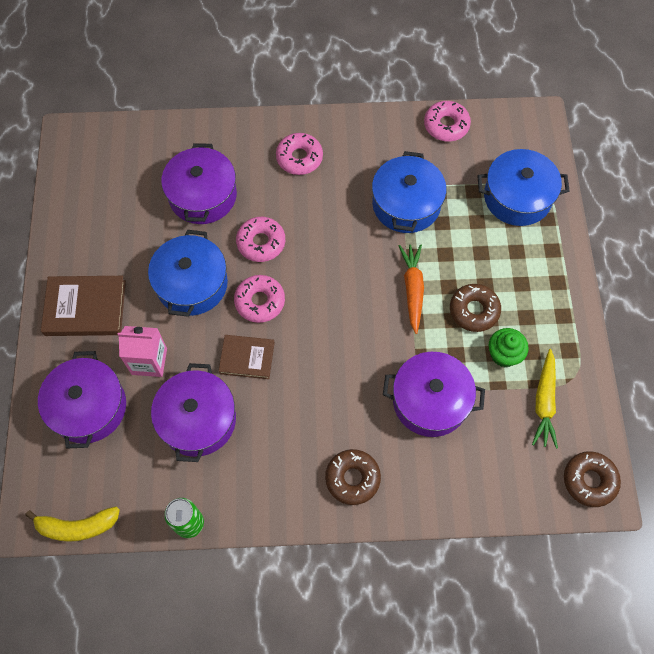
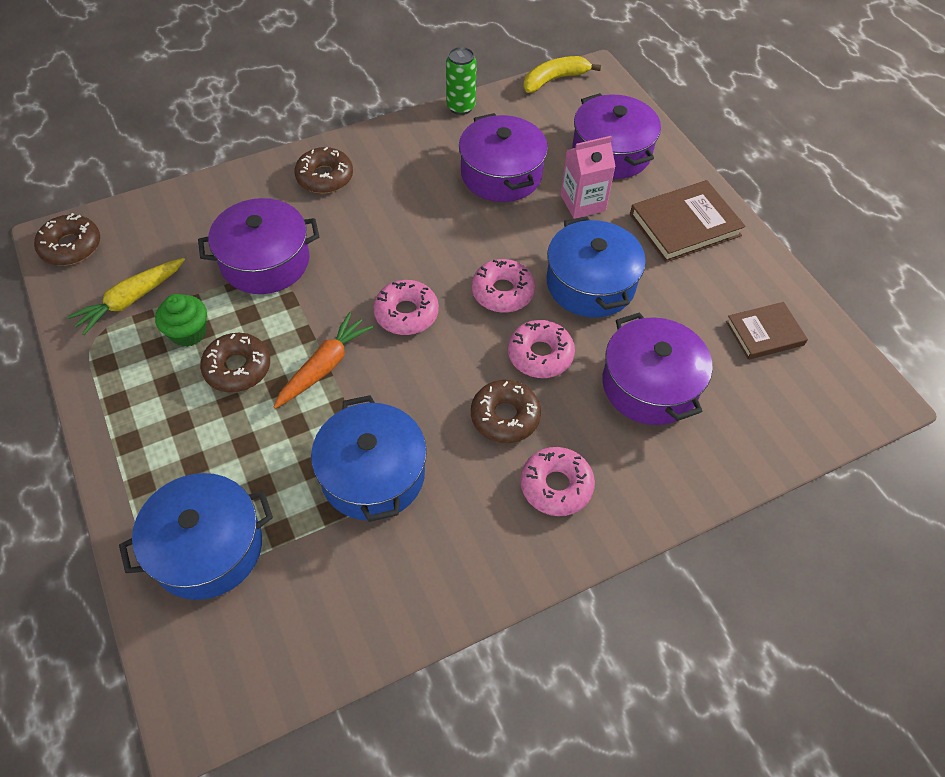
camera: 155 degrees right, 10 degrees down
(247, 358) = (484, 236): brown book -> brown book (764, 333)
(307, 209) = (505, 416): none -> brown donut
(412, 289) = (324, 366): orange carrot -> orange carrot turned 120 degrees counterclockwise
(446, 125) = (355, 634): pink donut -> pink donut (406, 313)
(544, 402) = (131, 300): yellow carrot -> yellow carrot turned 120 degrees counterclockwise

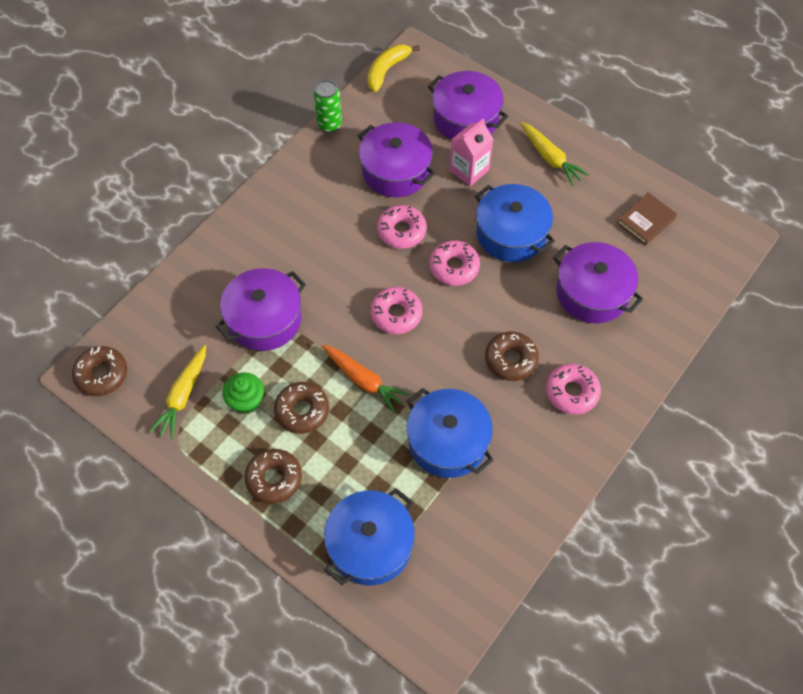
camera: 25 degrees left, 5 degrees up
(324, 366) = (364, 381): orange carrot -> orange carrot turned 120 degrees clockwise
(325, 177) = (263, 230): brown donut -> brown donut (274, 479)
(540, 355) = (508, 303): pink donut -> pink donut (401, 231)
(685, 225) = (550, 158): brown book -> yellow carrot

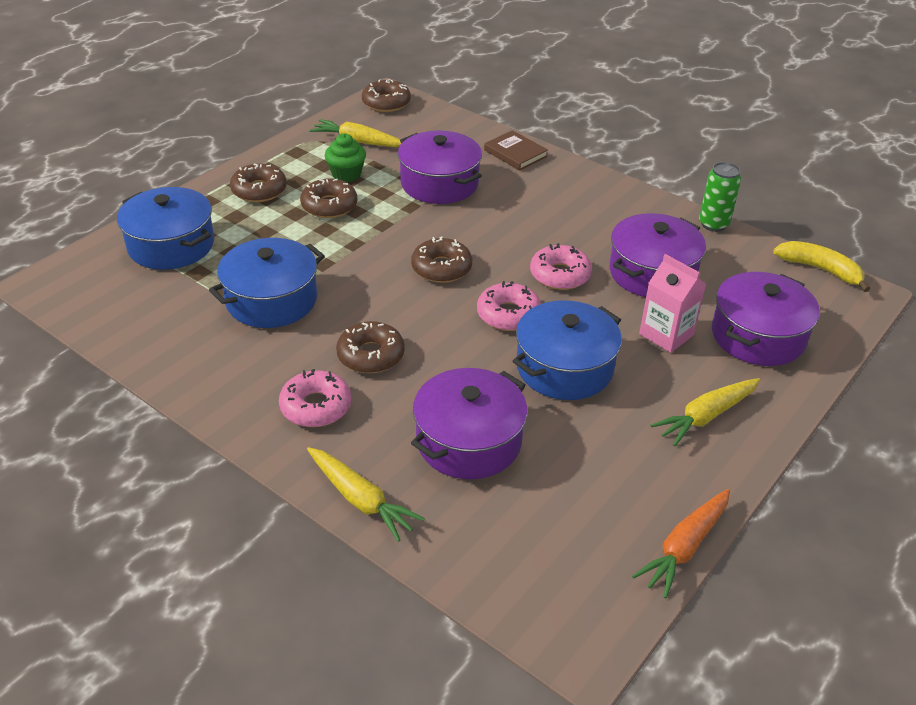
camera: 90 degrees right, 20 degrees down
(364, 381) = (358, 244): orange carrot -> orange carrot (684, 547)
(396, 314) = (441, 268): pink donut -> brown donut
(646, 220) = (603, 517): brown book -> brown book (515, 153)
(655, 355) = (361, 500): none -> yellow carrot

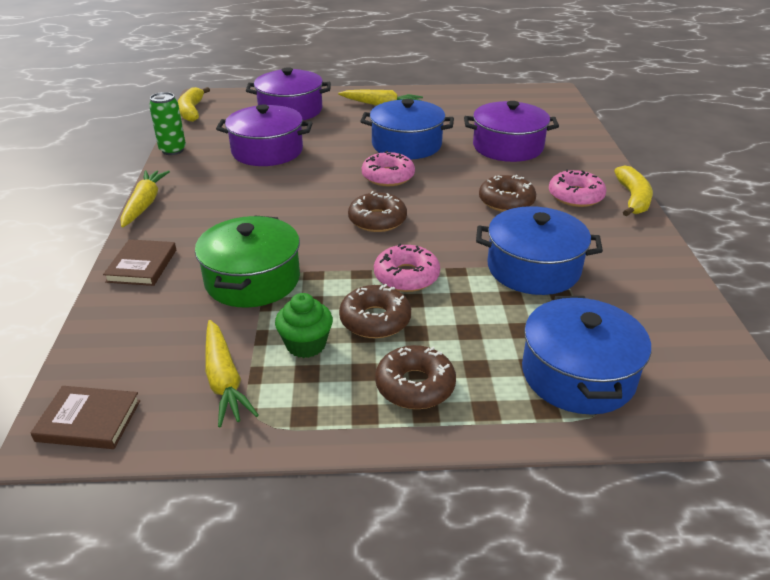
camera: 130 degrees left, 5 degrees down
(256, 443) = (633, 199): none -> yellow banana
(361, 500) = (595, 155): yellow carrot -> yellow carrot (145, 204)
(386, 103) = (89, 420): brown donut -> brown book
(439, 183) = (252, 280): purple pot -> green pot
(560, 275) = (316, 177): pink donut -> pink donut (406, 276)
(666, 334) = (328, 130): pink carton -> none
(684, 547) = (471, 89): orange carrot -> none

